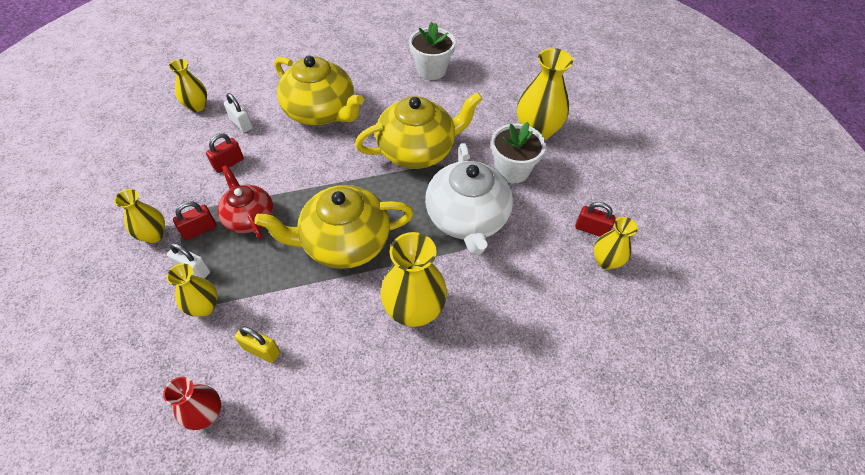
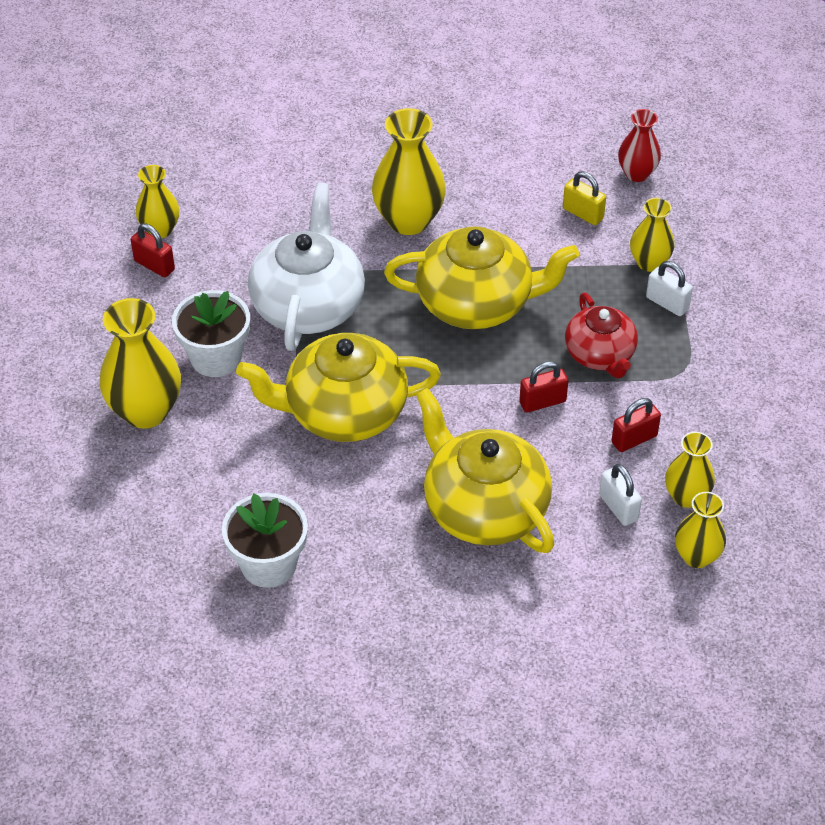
camera: 165 degrees left, 5 degrees down
(154, 235) = (725, 353): yellow vase -> yellow vase (686, 496)
(199, 230) = (666, 349): red padlock -> red padlock (542, 402)

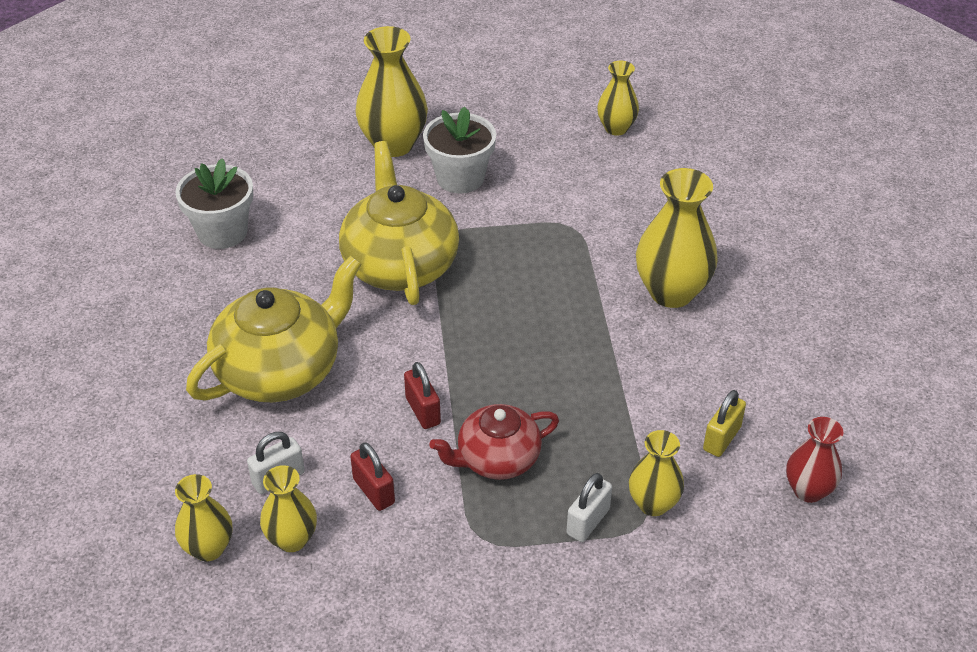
camera: 85 degrees right, 5 degrees down
(154, 265) = (569, 130): red padlock -> none
(308, 305) = (536, 230): white teapot -> none
(476, 303) = (559, 351): yellow teapot -> none

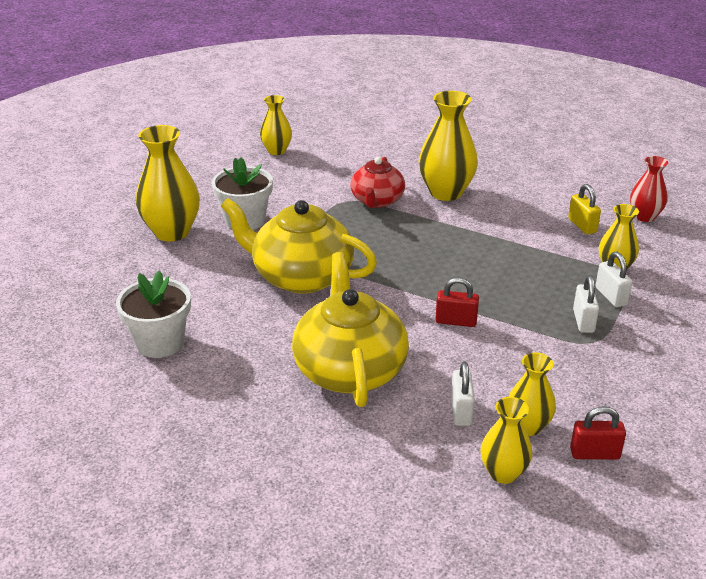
camera: 55 degrees left, 10 degrees down
(374, 491) = (512, 371): red padlock -> red padlock (594, 454)
(497, 459) = (528, 309): red teapot -> red teapot (377, 200)
(515, 515) = (583, 321): none -> white padlock

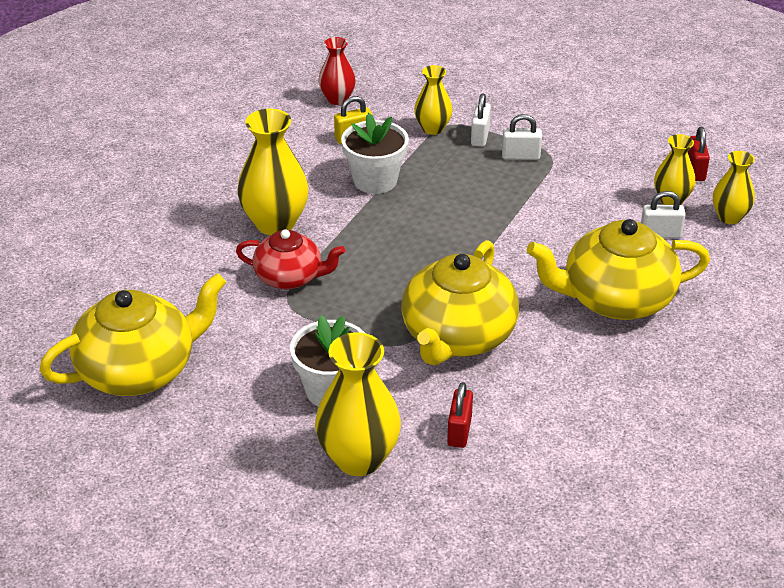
camera: 90 degrees left, 5 degrees up
(160, 342) = (594, 441): white flower pot -> white flower pot (375, 180)
(276, 151) = (139, 370): yellow vase -> yellow teapot
(456, 321) = (530, 230): red padlock -> red padlock (459, 431)
(611, 296) = (480, 136): white padlock -> white padlock turned 60 degrees counterclockwise

